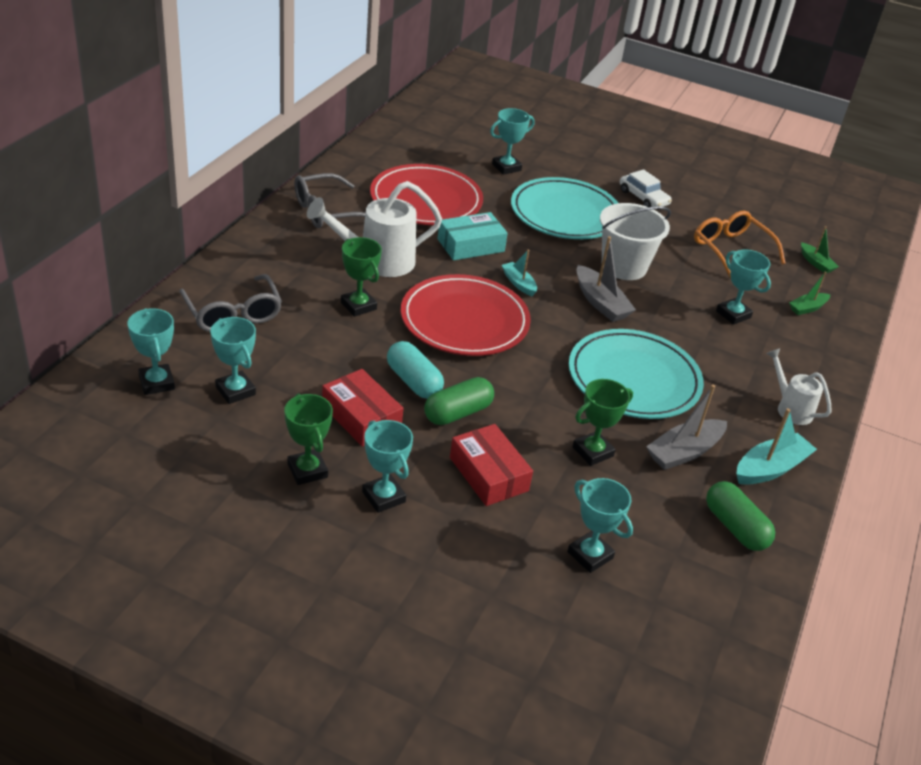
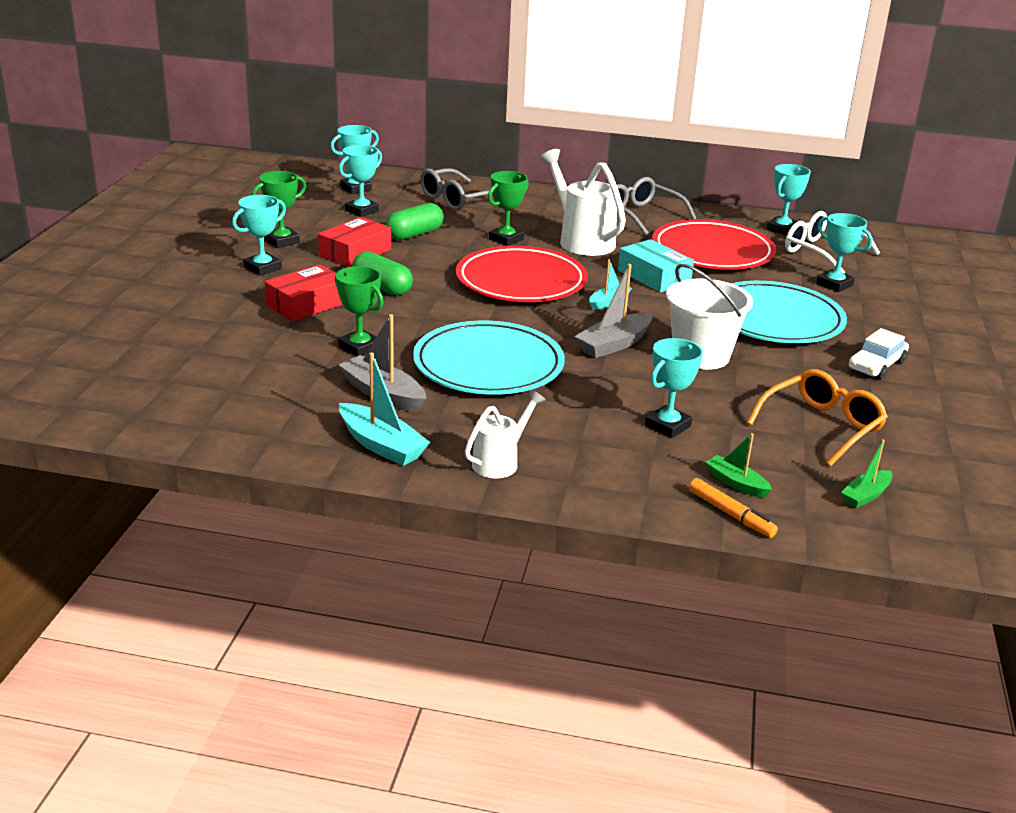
camera: 80 degrees right, 10 degrees down
(413, 381) = (414, 267): turquoise capsule -> none
(441, 151) = (821, 252): none -> white glasses
(590, 555) = (219, 350): turquoise trophy -> turquoise trophy (782, 229)
(735, 527) = (279, 422): green capsule -> green capsule (414, 234)
(845, 322) = (731, 514): none -> orange marker

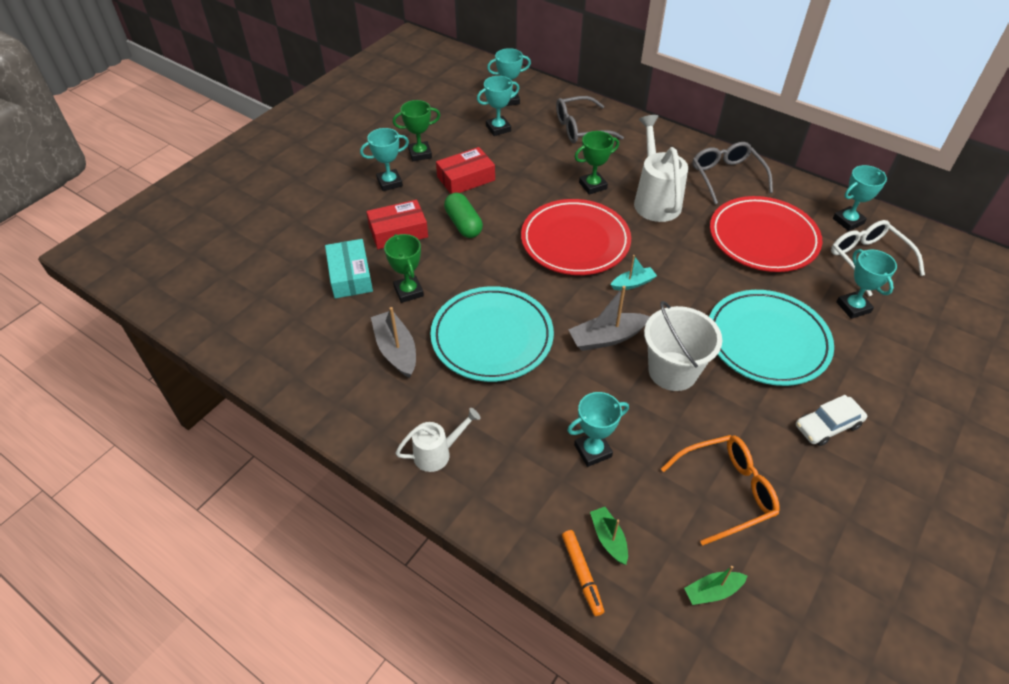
camera: 25 degrees right, 20 degrees up
(381, 445) = (363, 407): turquoise boat -> none
(414, 234) = (523, 165): green capsule -> none
(654, 276) = (691, 259): turquoise box -> turquoise box (350, 276)

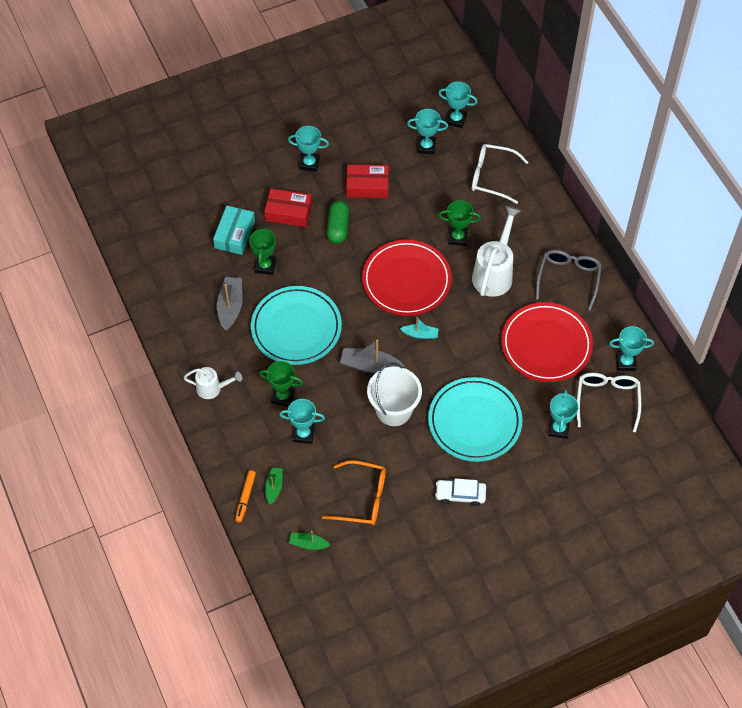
camera: 30 degrees right, 10 degrees up
(420, 154) = (349, 145): green trophy -> green trophy (283, 397)
(580, 128) = (491, 177): grey glasses -> white glasses

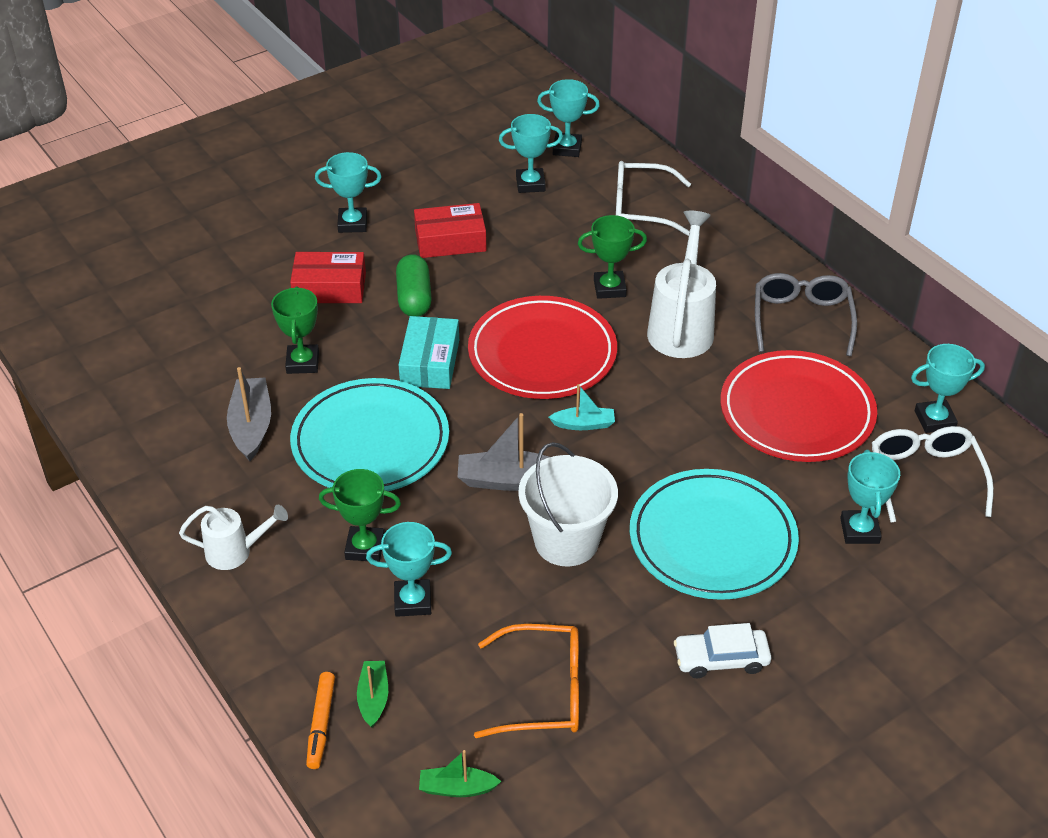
camera: 10 degrees left, 15 degrees down
(234, 234) = (245, 326): turquoise box -> turquoise box (430, 362)

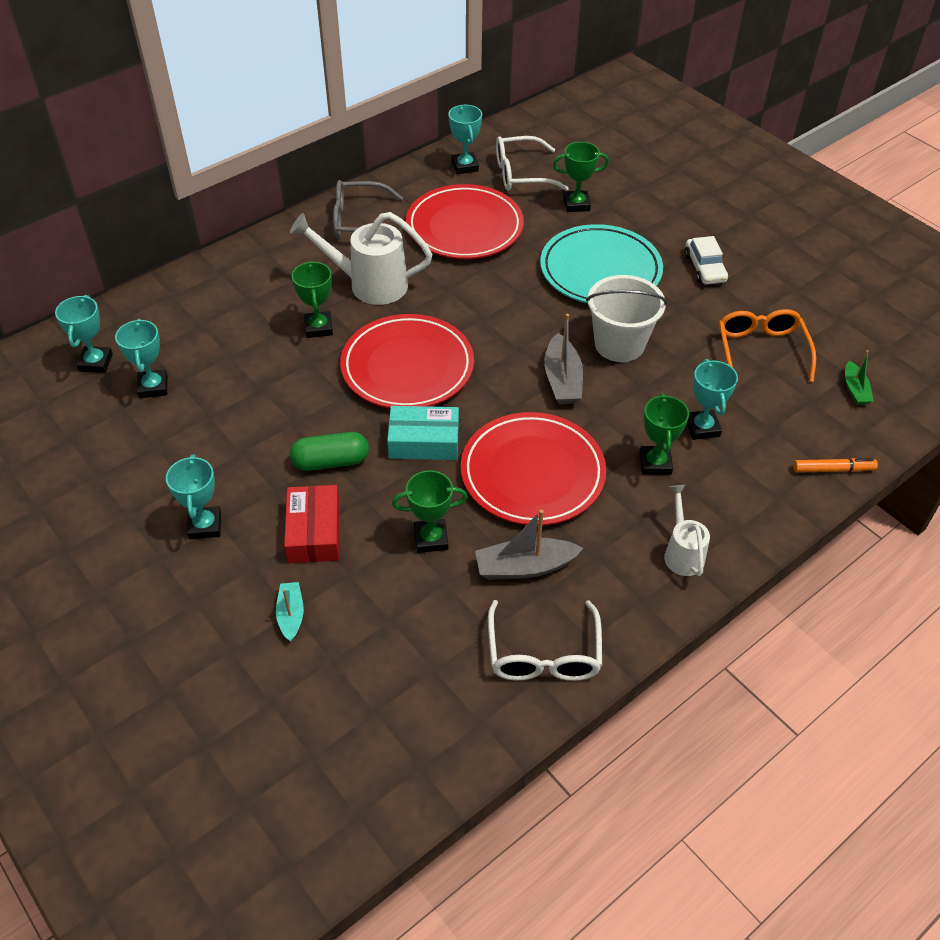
camera: 95 degrees left, 5 degrees up
(370, 442) = (532, 473): turquoise plate -> red plate
(373, 698) = (799, 442): green boat -> none
(450, 240) = (241, 441): red box -> none
(584, 424) = (492, 339): turquoise boat -> turquoise boat (291, 615)
(640, 208) = (203, 310): white glasses -> white glasses (543, 654)
(859, 530) = (576, 204): turquoise trophy -> green trophy

